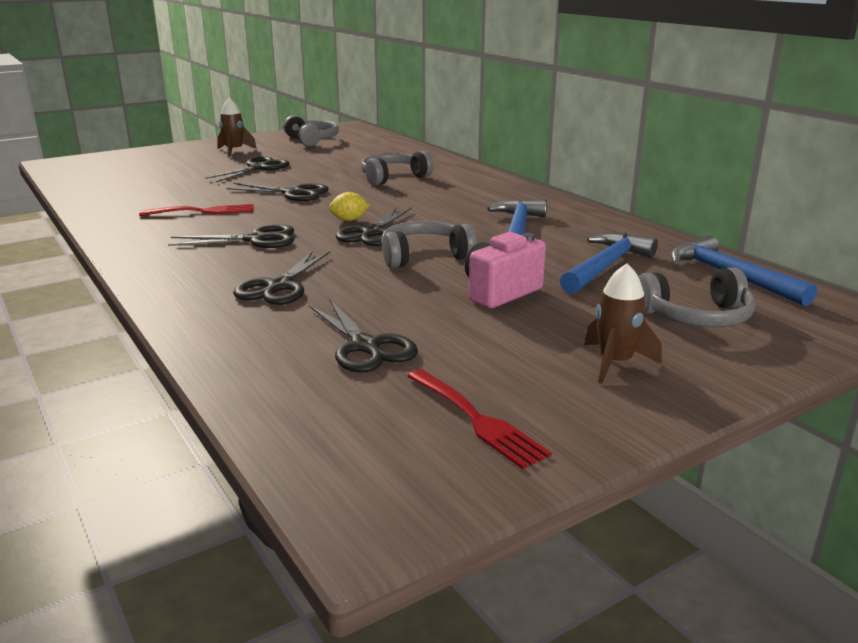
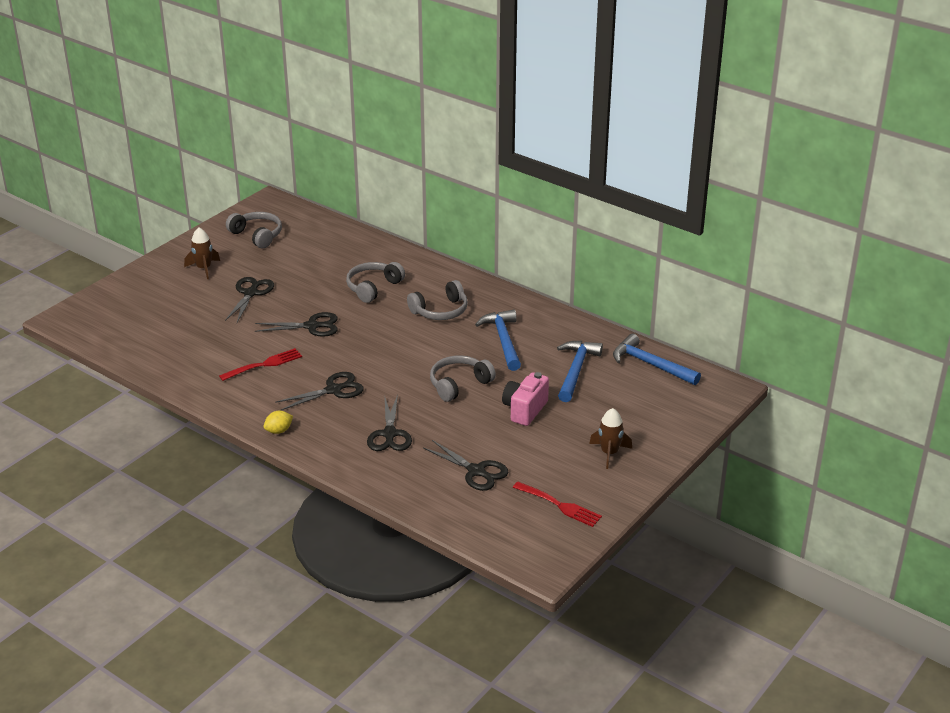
camera: 20 degrees left, 10 degrees up
(349, 220) = (381, 353): yellow lemon -> yellow lemon (279, 431)
(372, 233) = (408, 365): black scissors -> none
(696, 317) = (640, 407): grey headphones -> grey headphones (440, 311)

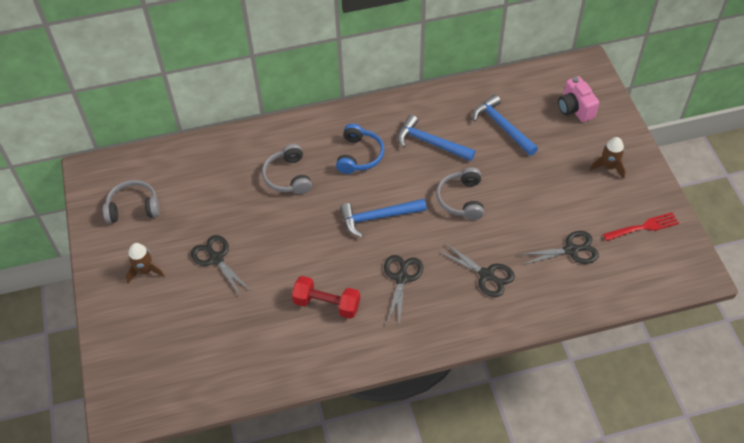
camera: 50 degrees left, 20 degrees up
(264, 364) = (326, 304): red fork -> red dumbbell
(279, 431) = (424, 342): yellow lemon -> none
(312, 326) = (303, 244): black scissors -> none
(440, 311) = (359, 155): grey headphones -> blue headphones
(524, 410) = (523, 181): pink camera -> pink camera (575, 109)
(650, 364) = (530, 84): blue hammer -> blue hammer (378, 217)

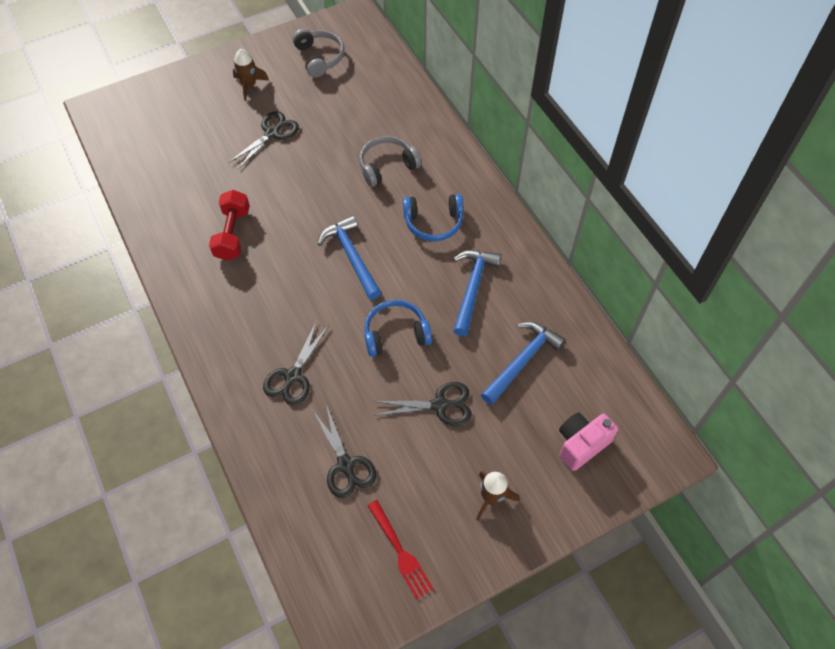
camera: 75 degrees right, 5 degrees up
(401, 278) = (275, 294): black scissors -> black scissors (440, 405)
(461, 199) = (395, 334): grey headphones -> blue headphones

